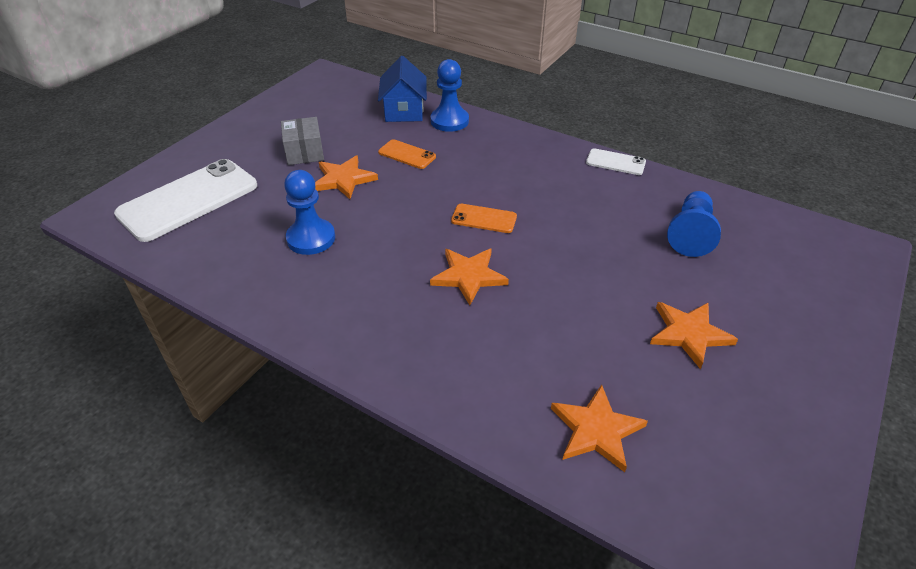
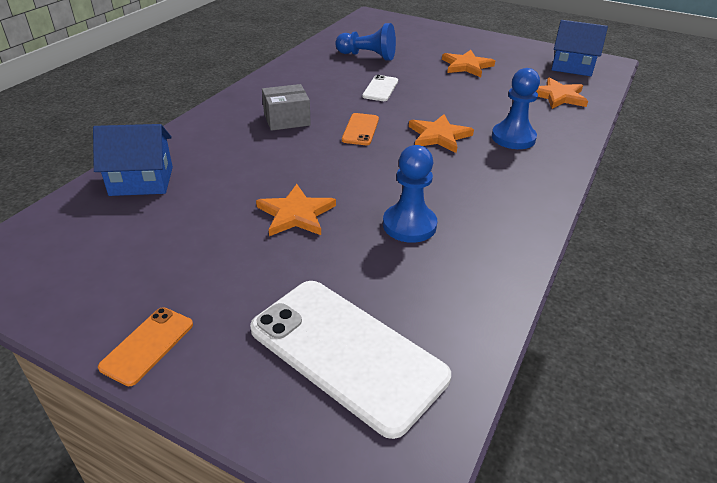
camera: 95 degrees left, 5 degrees down
(304, 152) = (229, 254): grey box -> grey box (287, 119)
(407, 154) = (247, 174): orange phone -> orange phone (147, 345)
(449, 121) = (178, 149): blue pawn -> blue pawn (513, 138)
(615, 162) = (273, 72): white phone -> white phone (380, 89)
(735, 491) = (572, 67): none -> blue house

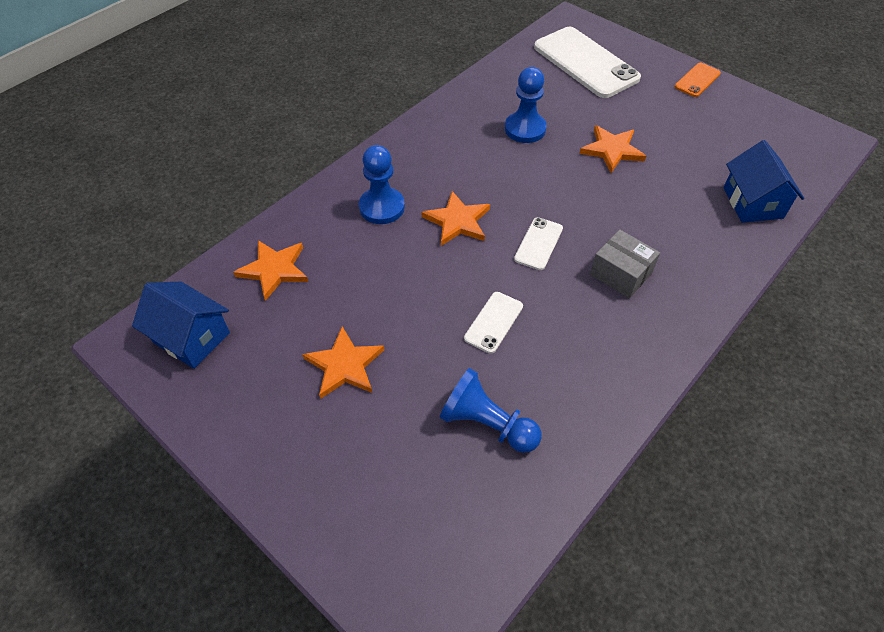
camera: 165 degrees left, 15 degrees up
(141, 181) = (752, 203): blue house -> blue house turned 75 degrees clockwise
(287, 119) = (620, 274): grey box -> grey box turned 45 degrees clockwise
(360, 129) = (538, 243): orange phone -> white phone

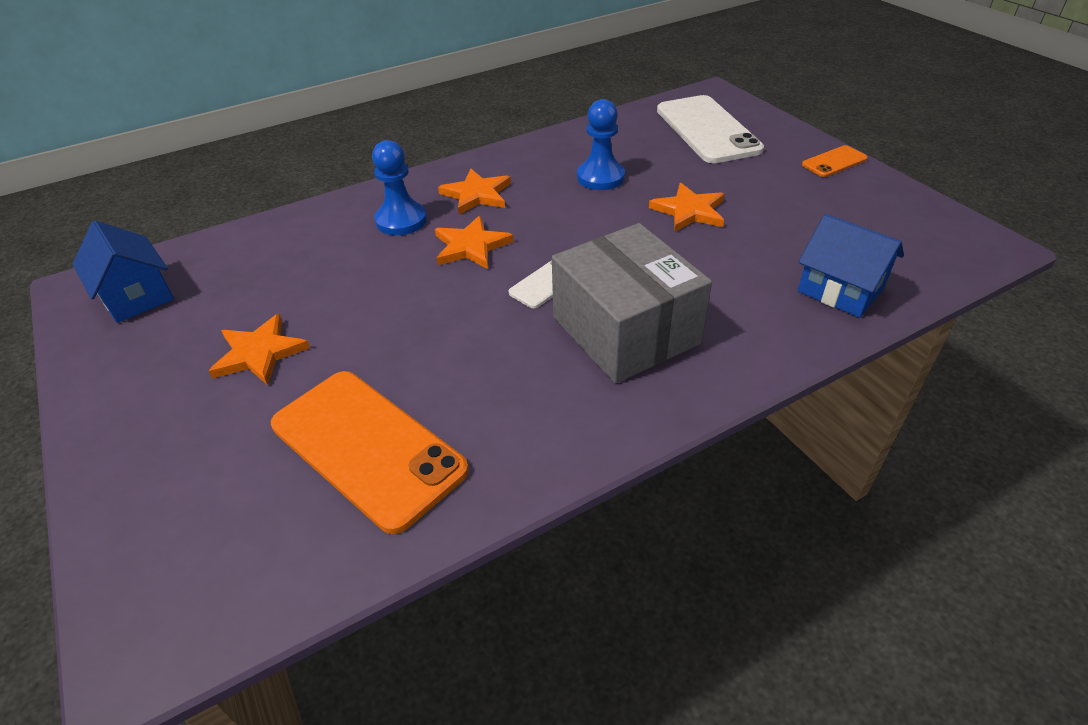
camera: 20 degrees right, 10 degrees down
(274, 270) = (257, 254): orange star -> orange star (477, 194)
(487, 424) = (367, 447): blue pawn -> orange phone
(493, 322) = (445, 347): white phone -> none
(620, 274) = (625, 330): grey box -> grey box, size x1.91
(752, 203) = (840, 290): blue house -> blue house turned 60 degrees counterclockwise

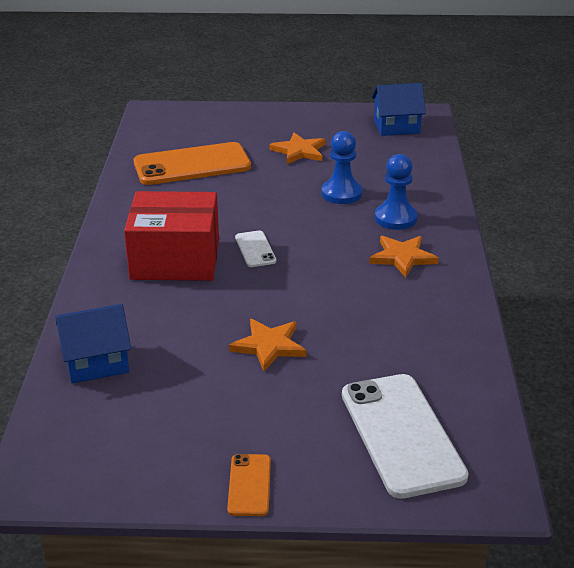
camera: 120 degrees right, 10 degrees down
(471, 246) = (331, 235): orange star -> none
(600, 177) = (370, 324): blue pawn -> blue pawn (341, 193)
(625, 330) = (175, 259): grey box -> red box
(707, 130) = (401, 434): white phone -> white phone turned 60 degrees clockwise

